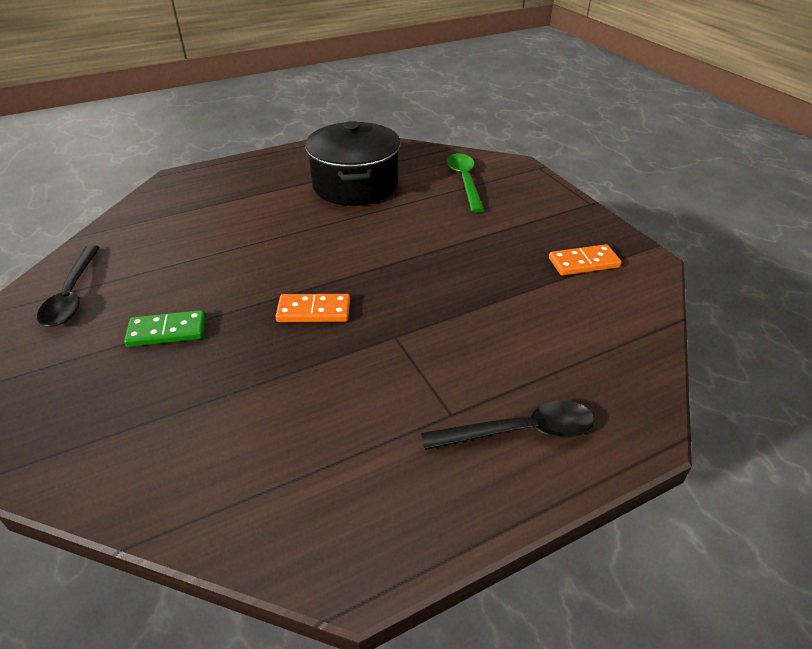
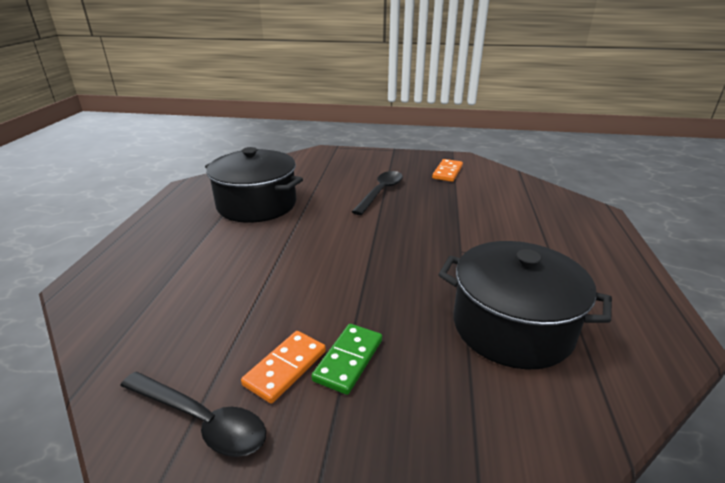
camera: 55 degrees left, 10 degrees down
(279, 416) = (512, 327): none -> black pot
(314, 311) = (400, 273): orange domino -> orange domino (285, 368)
(464, 181) = (316, 170): green spoon -> none
(520, 432) = (580, 242): black spoon -> black spoon (380, 192)

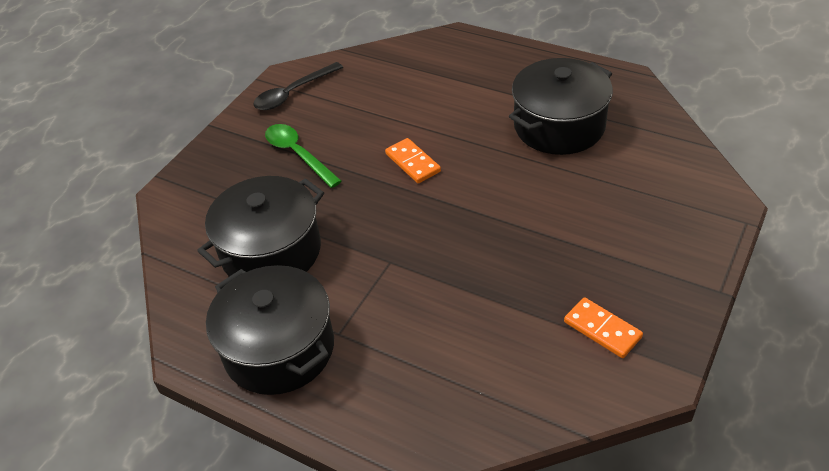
camera: 115 degrees right, 15 degrees up
(285, 368) = (310, 126): orange domino -> orange domino (412, 163)
(348, 360) = (298, 154): green domino -> green spoon
(380, 192) = (555, 234): black spoon -> none
(601, 283) = (279, 349): none -> black pot

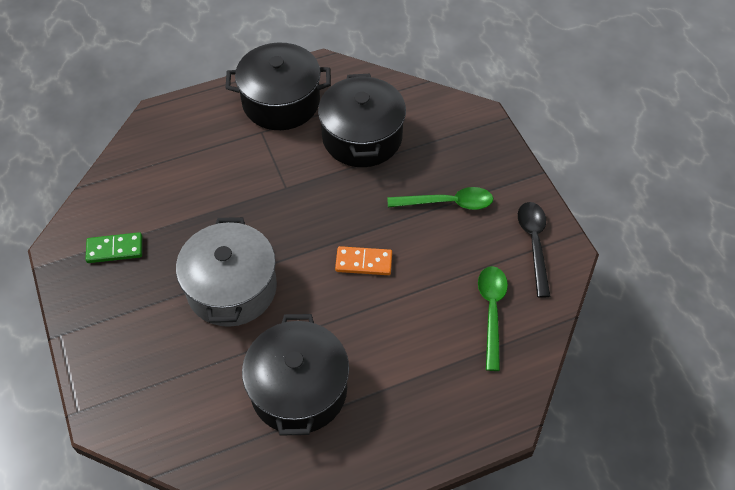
camera: 125 degrees right, 10 degrees up
(379, 81) = (491, 312): none -> green spoon
(532, 218) = (232, 288): none -> grey pot
(602, 329) = (115, 249): orange domino -> green domino

